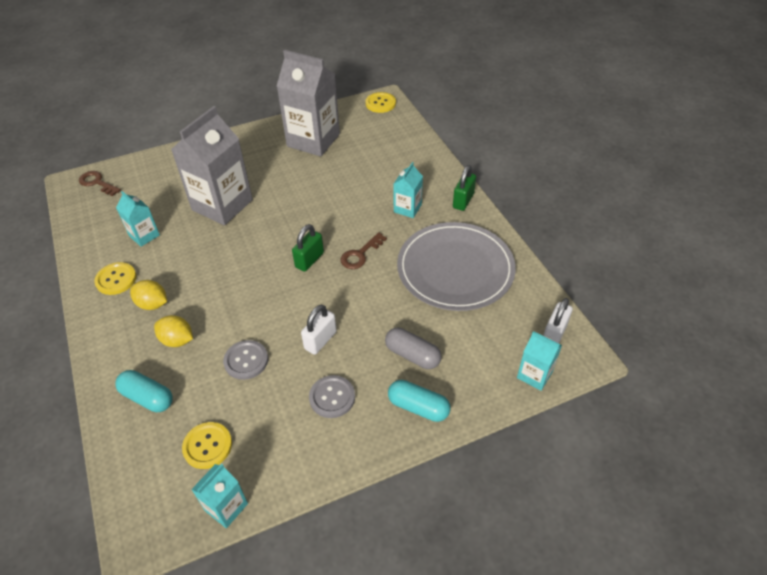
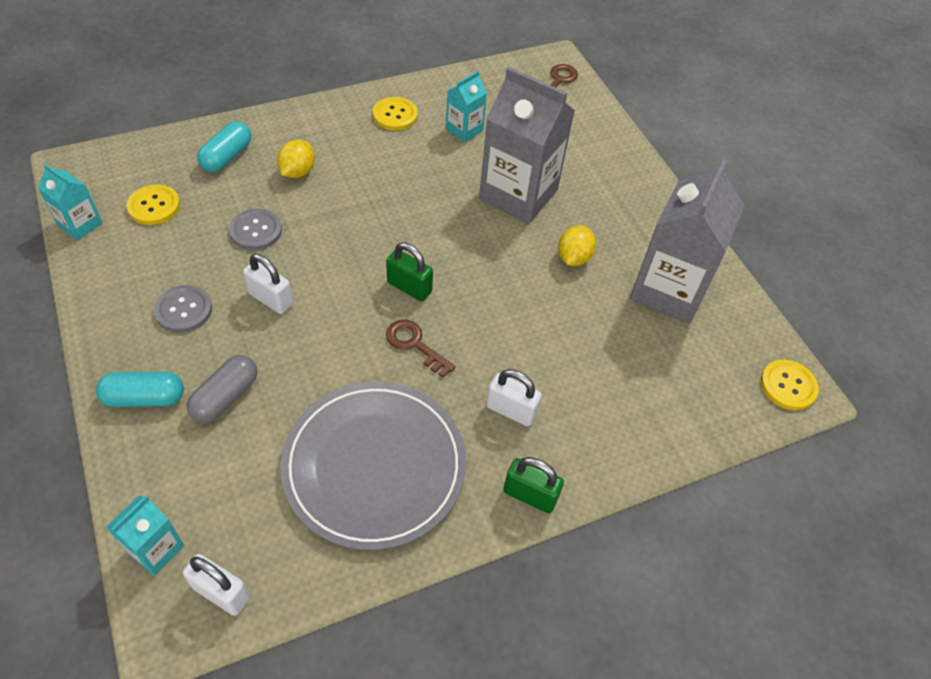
camera: 85 degrees right, 5 degrees up
(152, 304) = (354, 147): yellow lemon -> yellow lemon (573, 258)
(407, 208) = (511, 410): turquoise carton -> white padlock
(418, 407) = (144, 398): turquoise capsule -> turquoise capsule turned 60 degrees clockwise

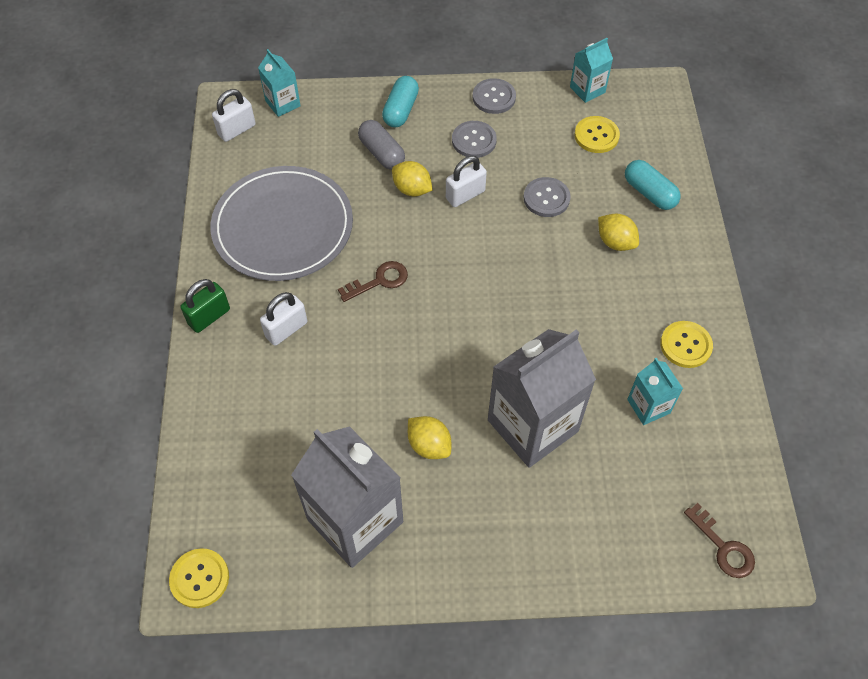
camera: 115 degrees right, 5 degrees up
(105, 307) = (494, 97): none -> grey button
(276, 350) = (412, 189): none -> yellow lemon
(409, 287) = (442, 294): green padlock -> none

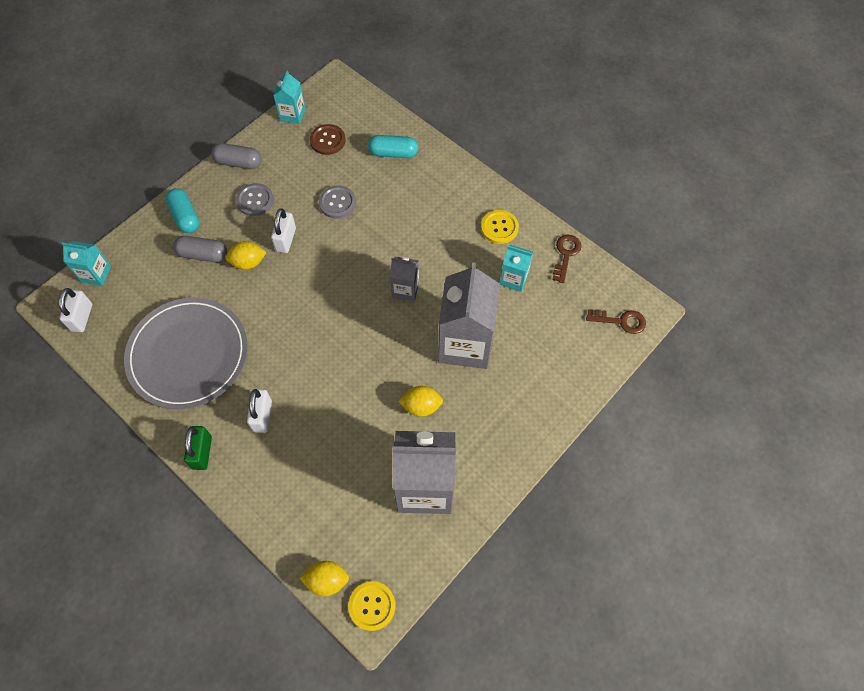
camera: 45 degrees left, 5 degrees up
(379, 281) = (289, 336): brown key -> brown key (566, 254)
(494, 97) = (238, 162): grey button -> grey capsule
(528, 326) = (405, 289): none -> grey carton
(596, 136) = (327, 140): yellow button -> brown button
(615, 242) = (403, 198): yellow lemon -> yellow lemon (327, 580)

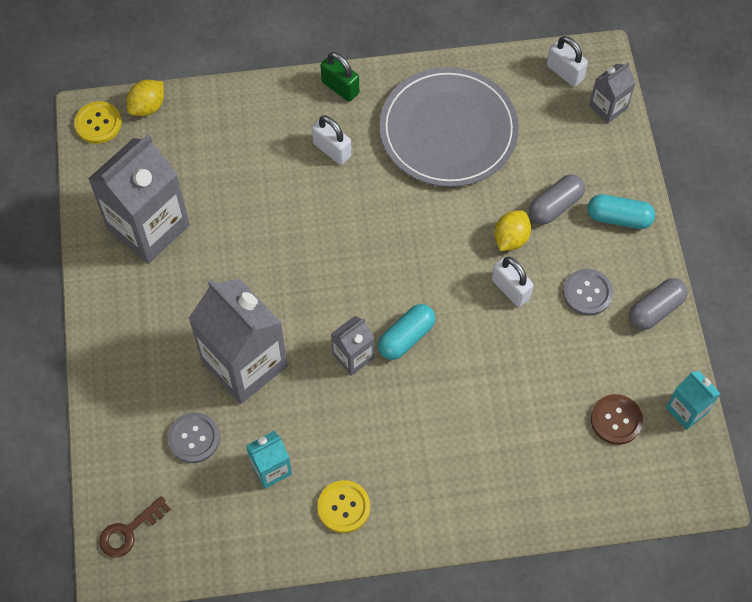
camera: 130 degrees right, 0 degrees up
(96, 274) = (608, 107): turquoise carton -> grey carton
(337, 203) = (517, 369): grey button -> grey button (194, 438)
(393, 153) = (540, 476): turquoise capsule -> turquoise capsule (406, 337)
(421, 406) = (221, 278): yellow lemon -> none
(566, 254) = (250, 547): brown key -> none

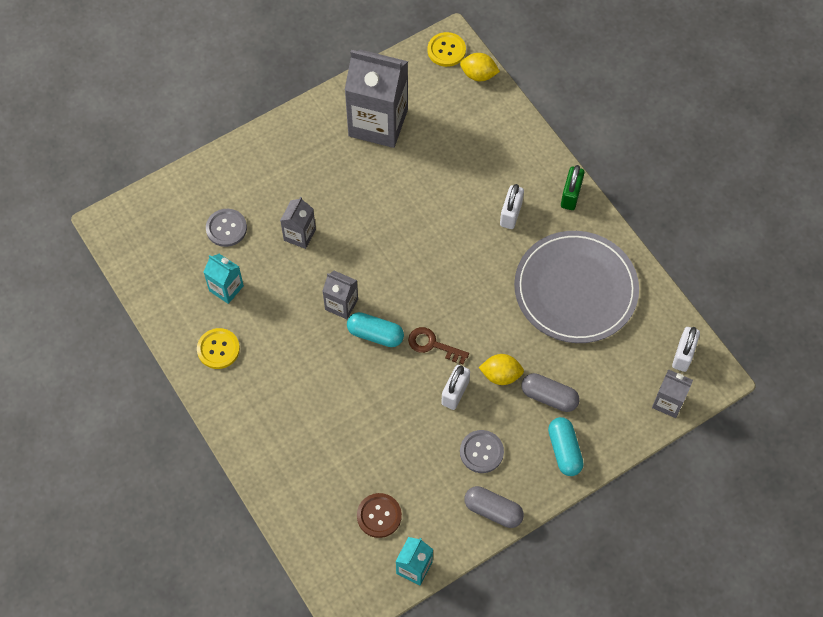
camera: 65 degrees right, 0 degrees up
(129, 531) = (140, 220): brown key -> brown key (433, 345)
(244, 364) = (299, 235): grey carton -> grey carton, size x0.49

